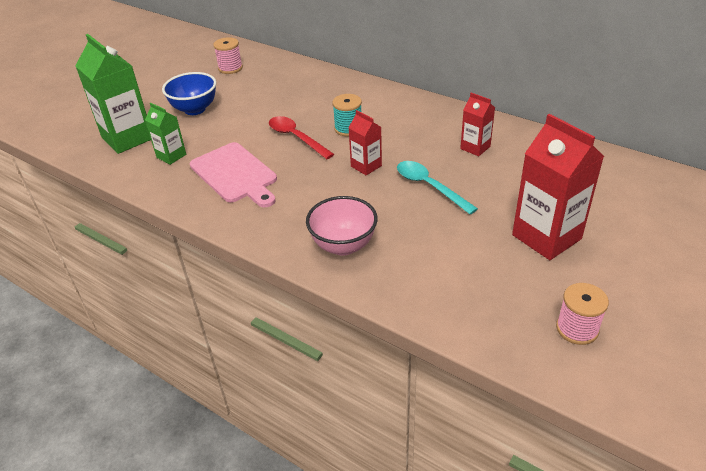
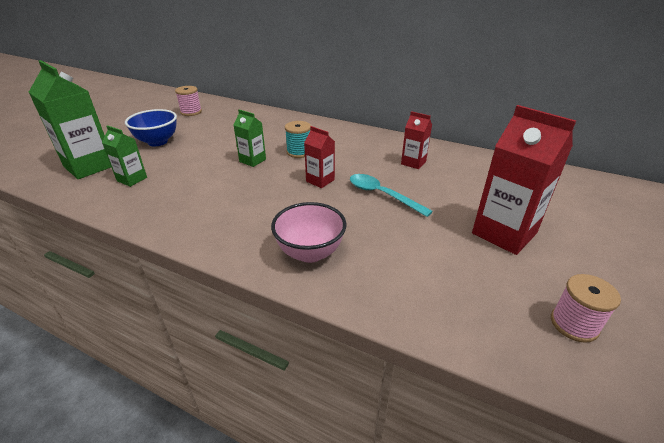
camera: 10 degrees left, 5 degrees down
(235, 174) = (195, 192): pink cutting board -> none
(296, 138) = (252, 160): red spoon -> green carton

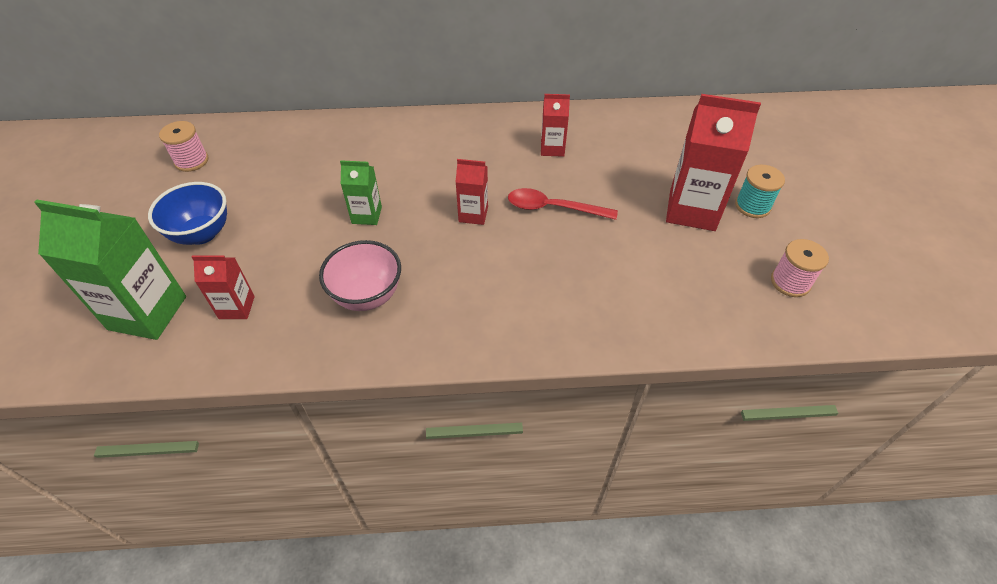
camera: 30 degrees left, 15 degrees up
(132, 179) = (236, 307): green carton -> red carton
(299, 152) = (412, 180): turquoise spool -> turquoise spool (752, 206)
(310, 253) = (540, 312): pink bowl -> pink bowl (367, 296)
(382, 195) = (553, 208): turquoise spoon -> red spoon

